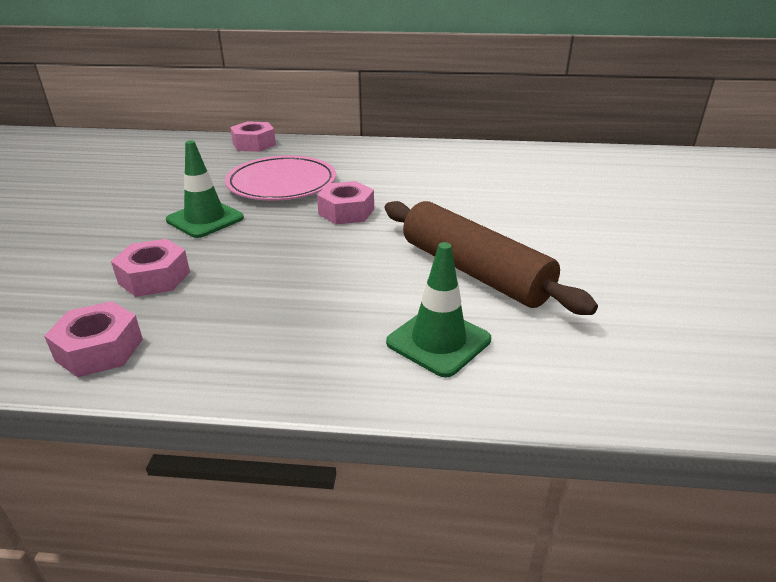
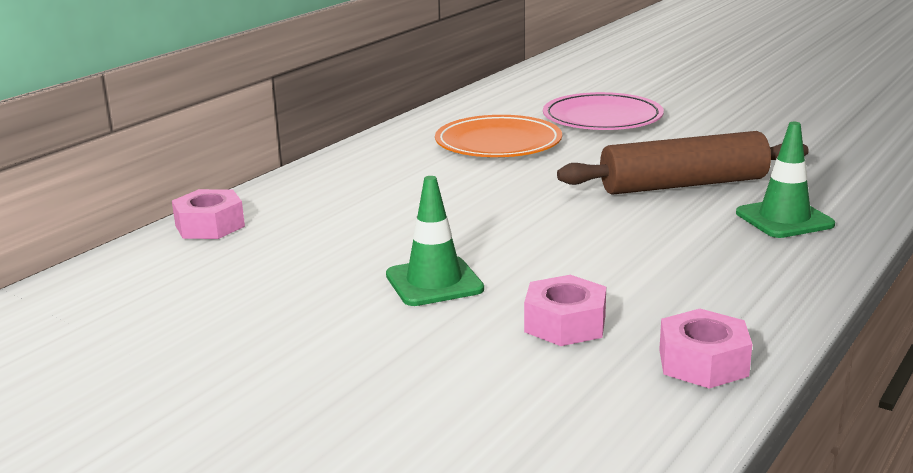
camera: 60 degrees left, 10 degrees down
(282, 183) = (378, 228): pink plate -> pink plate (602, 118)
(346, 212) = (502, 209): pink nut -> none
(479, 180) = (498, 143): none -> orange plate

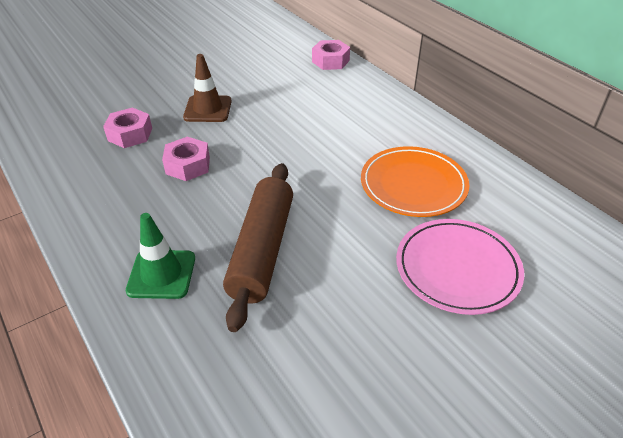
camera: 110 degrees right, 20 degrees up
(434, 282) = (208, 109): green traffic cone -> brown traffic cone
(703, 363) = (56, 161): pink nut -> pink nut (188, 165)

